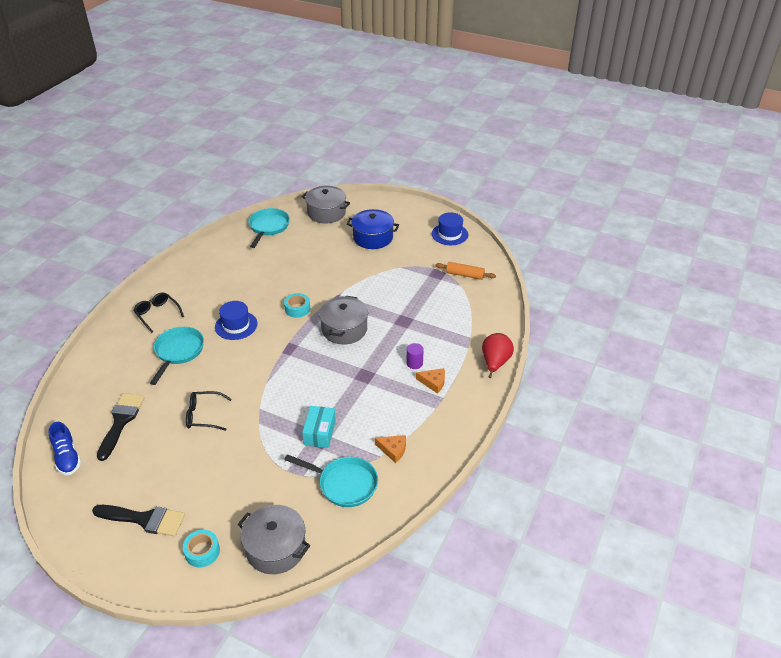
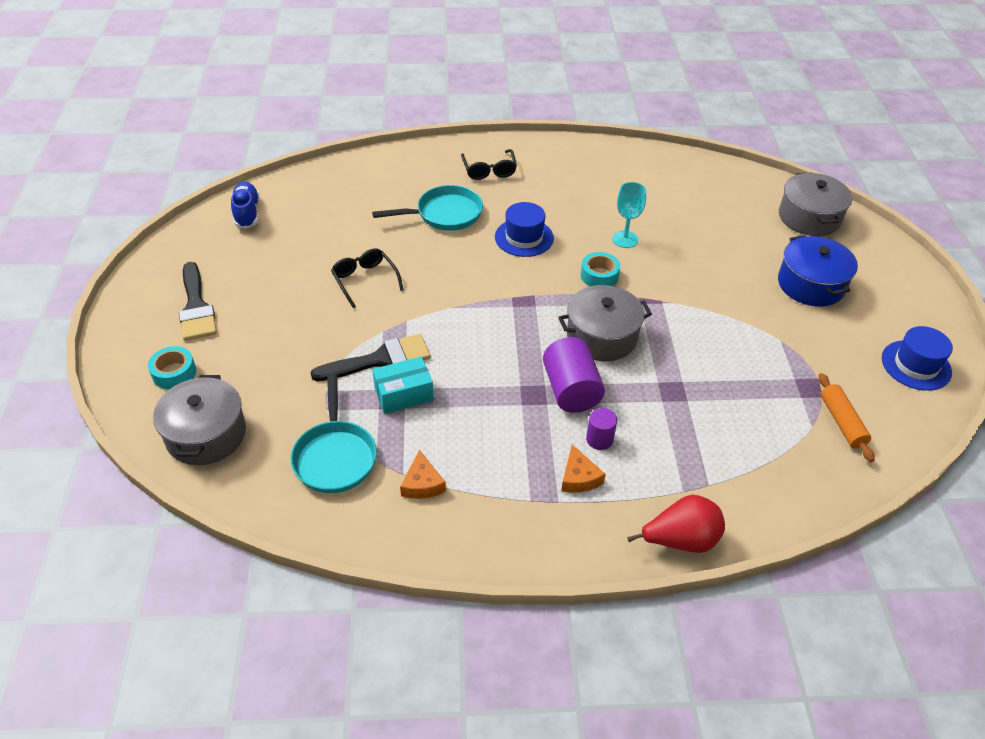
camera: 60 degrees right, 5 degrees up
(67, 457) = (247, 213): blue shoe -> blue shoe turned 135 degrees clockwise
(121, 421) = (316, 224): black brush -> black brush (380, 360)
(157, 314) = (489, 170): black glasses -> black glasses turned 150 degrees clockwise
(268, 227) = (721, 181): turquoise pan -> none
(278, 285) = (625, 239): none -> turquoise goblet
(373, 359) = (571, 390): none -> purple cylinder

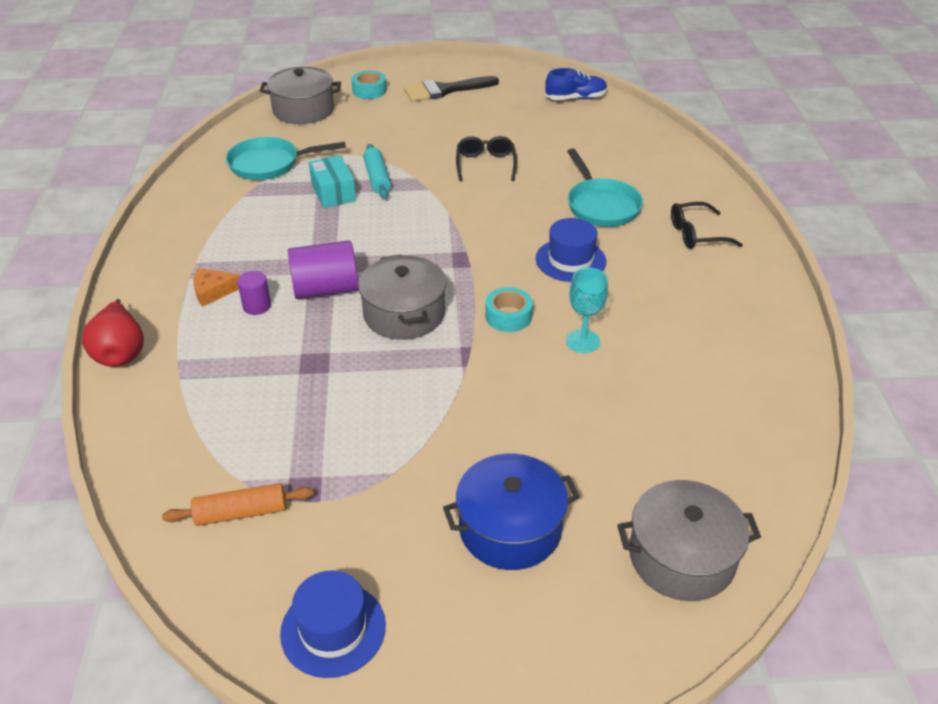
camera: 90 degrees right, 5 degrees down
(365, 280) = (485, 164): black glasses -> black glasses turned 60 degrees counterclockwise
(380, 360) = (377, 178): black brush -> turquoise rolling pin
(422, 484) = (230, 206): orange cheese -> none

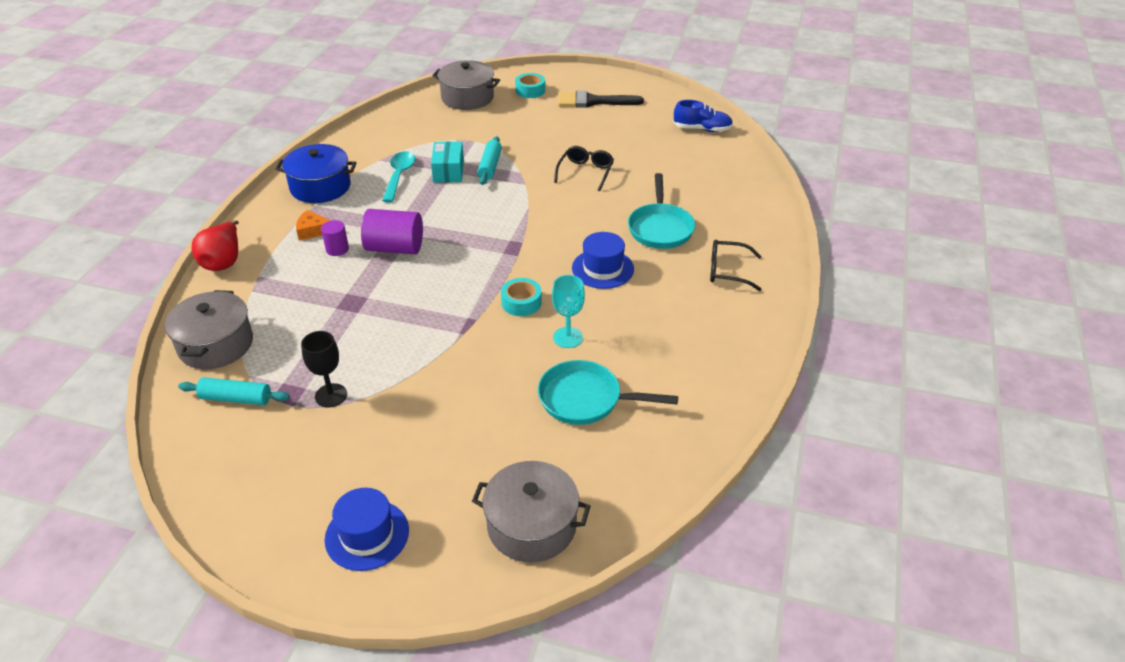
camera: 20 degrees right, 0 degrees up
(241, 512) = (236, 398): orange rolling pin -> turquoise rolling pin
(269, 164) = (414, 138): turquoise pan -> turquoise pan (586, 399)
(279, 209) = (399, 176): none -> turquoise spoon
(333, 629) = (248, 498): blue hat -> blue hat (367, 535)
(358, 476) = (331, 395): none -> black goblet
(404, 314) = (441, 281): grey pot -> grey pot (215, 344)
(510, 528) = (416, 465): blue pot -> blue pot (320, 187)

